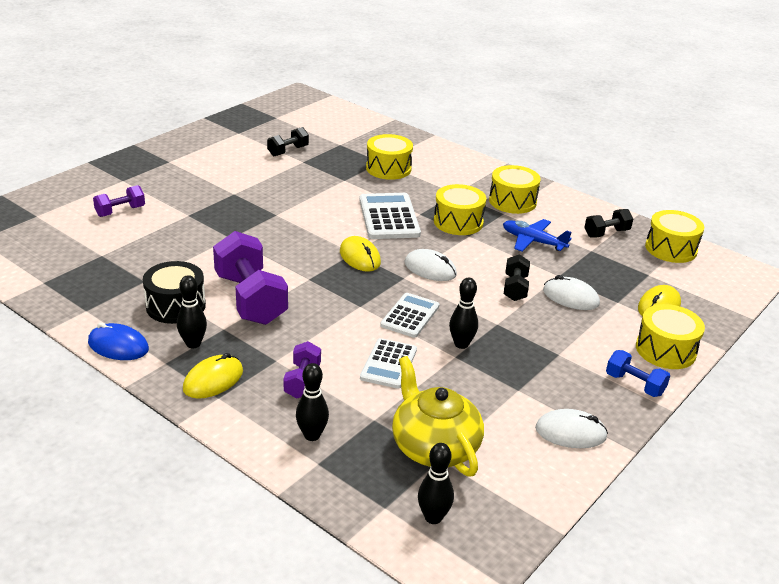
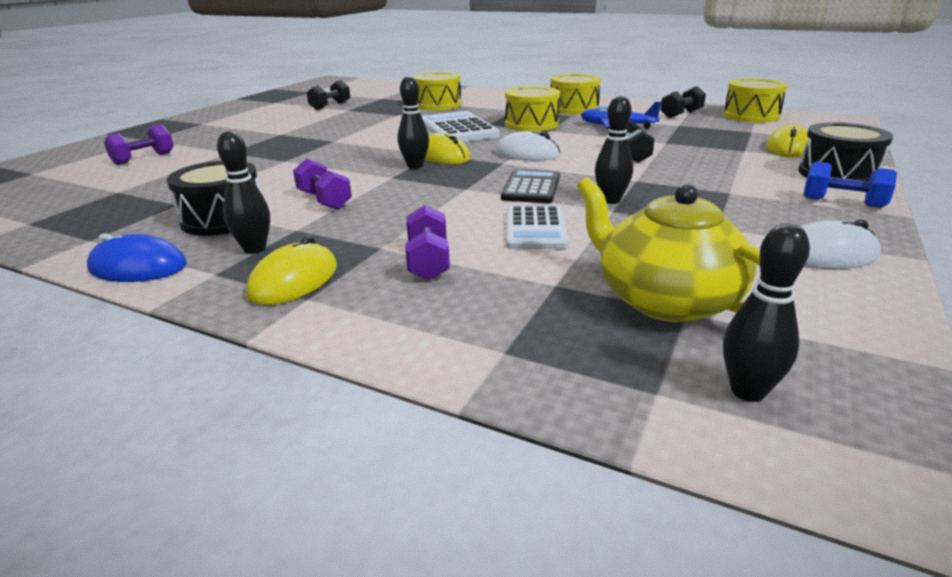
camera: 10 degrees left, 5 degrees down
(250, 299) = (324, 200): purple dumbbell -> purple dumbbell, size x0.51
(312, 435) = (474, 318): black bowling pin -> black bowling pin (415, 166)
(410, 316) = (531, 187): white calculator -> black calculator
(570, 297) = (693, 153): white mouse -> none
(665, 350) = (837, 174): yellow drum -> black drum

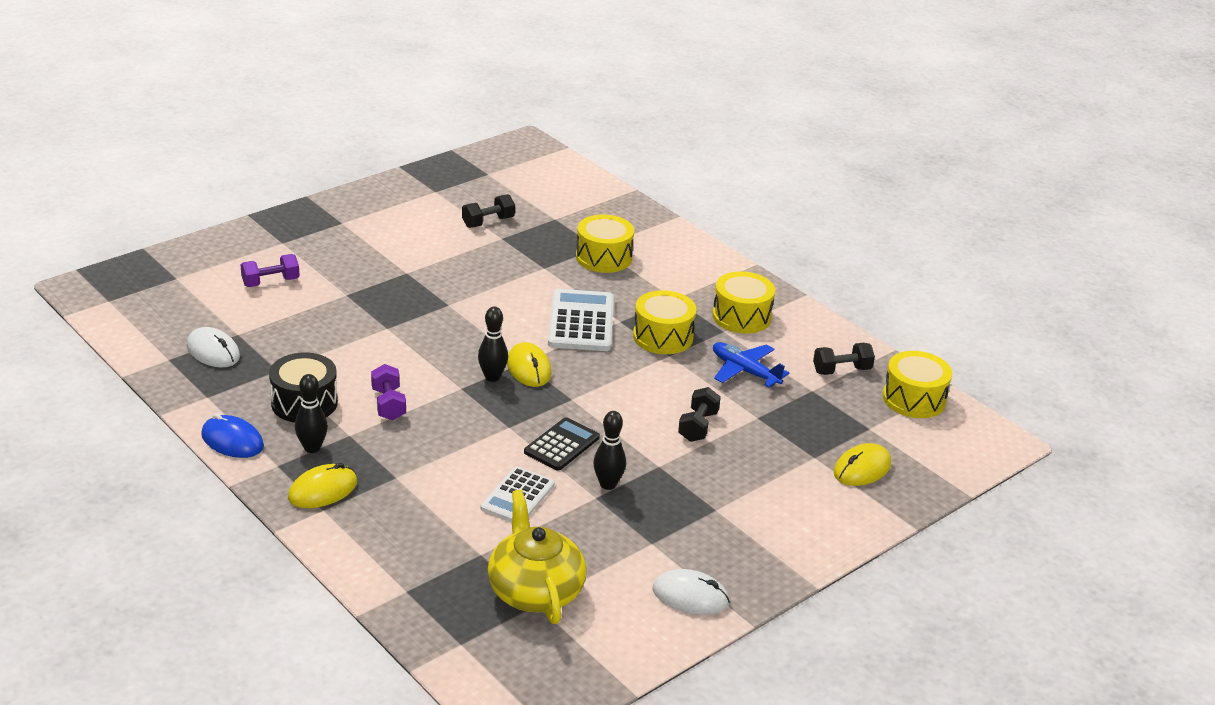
camera: 20 degrees right, 5 degrees up
(428, 261) = (417, 503): purple dumbbell -> none
(527, 154) = (606, 392): white mouse -> white mouse (213, 351)
(747, 391) = (507, 660): black bowling pin -> none
(837, 174) = (844, 520): black drum -> none
(842, 202) = (788, 554): blue dumbbell -> none

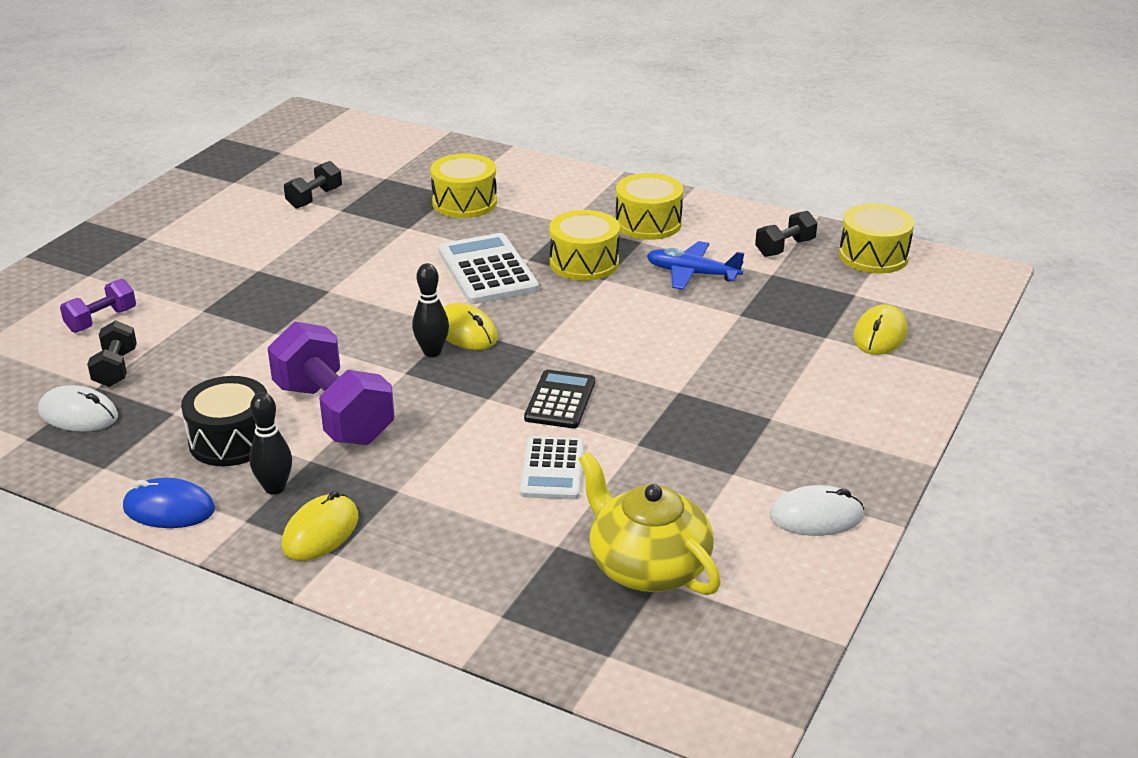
camera: 20 degrees left, 0 degrees up
(388, 404) = (333, 413): purple dumbbell -> purple dumbbell, size x1.95
(608, 484) = (640, 427): black bowling pin -> none
(698, 426) = (687, 340): black dumbbell -> black dumbbell (115, 368)

